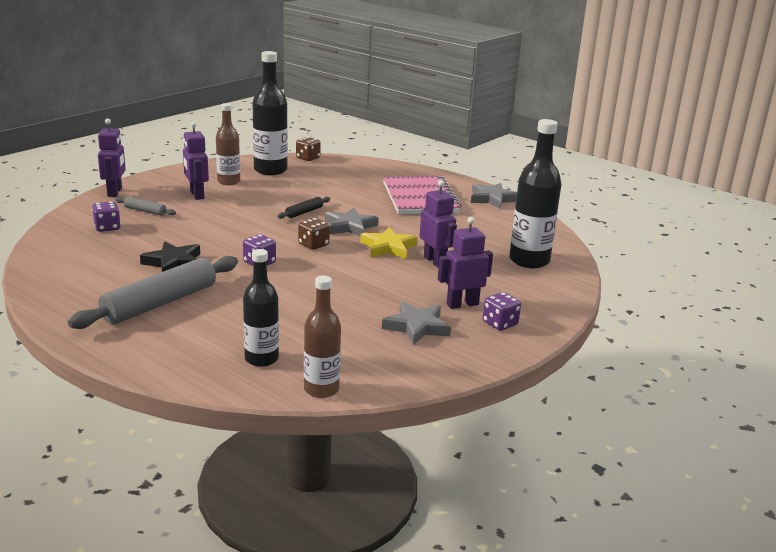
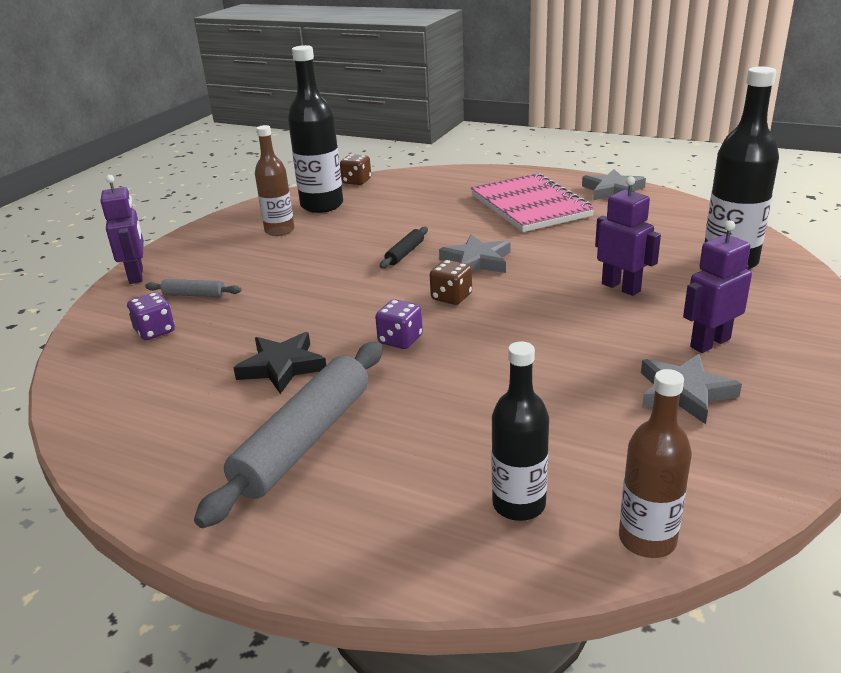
camera: 10 degrees left, 5 degrees up
(196, 195) = (250, 257): purple robot -> none
(388, 247) = (548, 280): yellow star -> none
(500, 324) = (782, 361): purple dice -> none

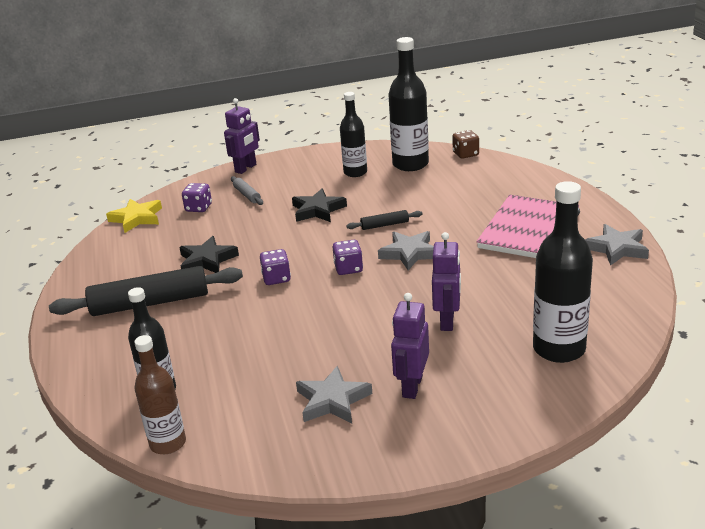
camera: 50 degrees right, 0 degrees up
(83, 379) = (137, 218): none -> yellow star
(279, 230) = (355, 172): brown bottle -> black bottle
(304, 440) = (150, 303): grey rolling pin -> black rolling pin
(309, 271) = (317, 210): none -> black star
(451, 297) = (348, 268): brown dice -> purple dice
(709, 343) = (411, 386): purple robot -> purple robot turned 90 degrees counterclockwise

